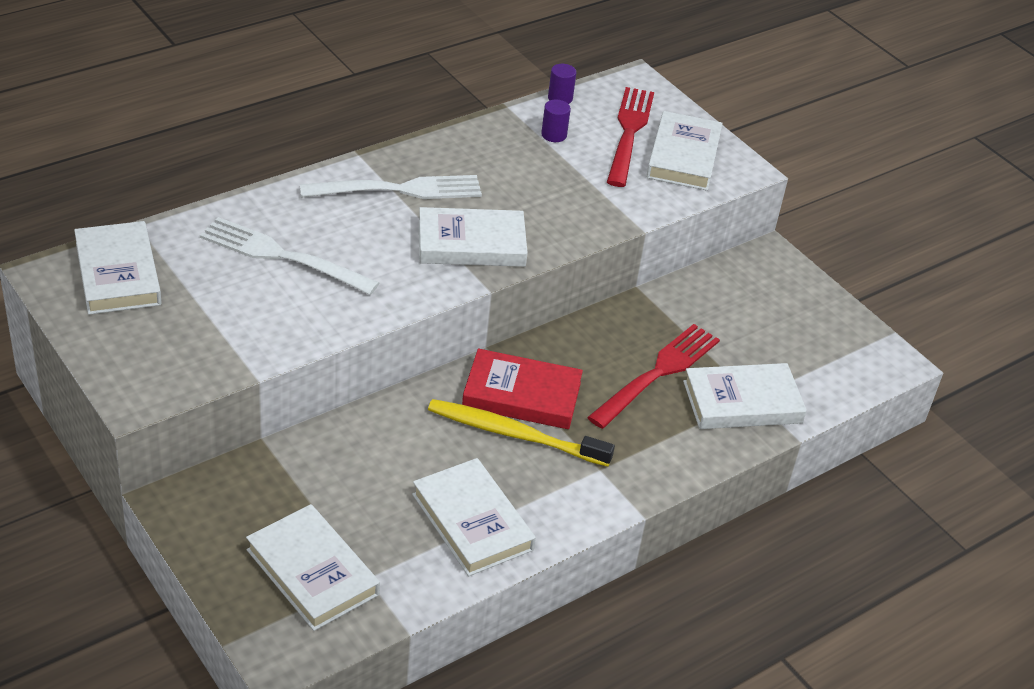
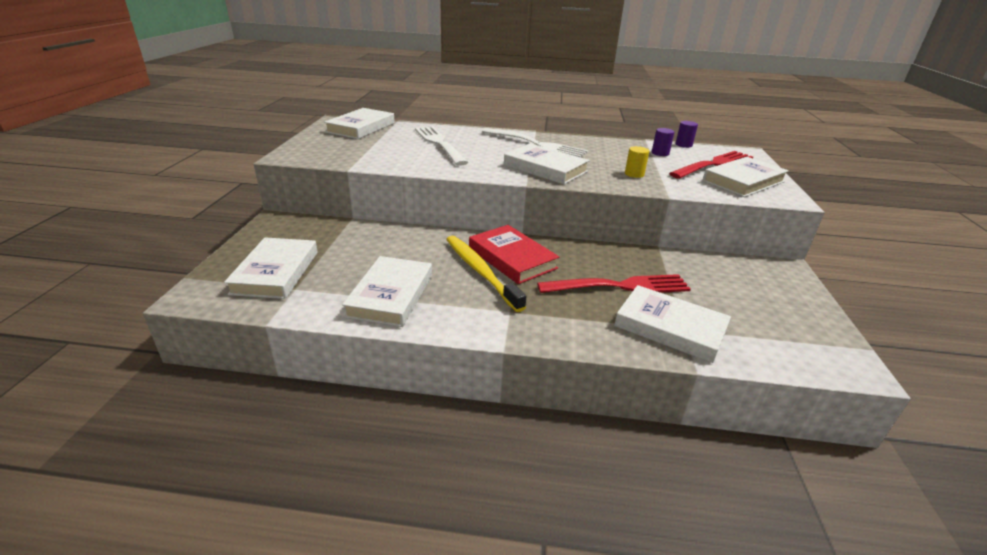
camera: 45 degrees right, 10 degrees down
(571, 202) = (634, 174): none -> yellow cylinder

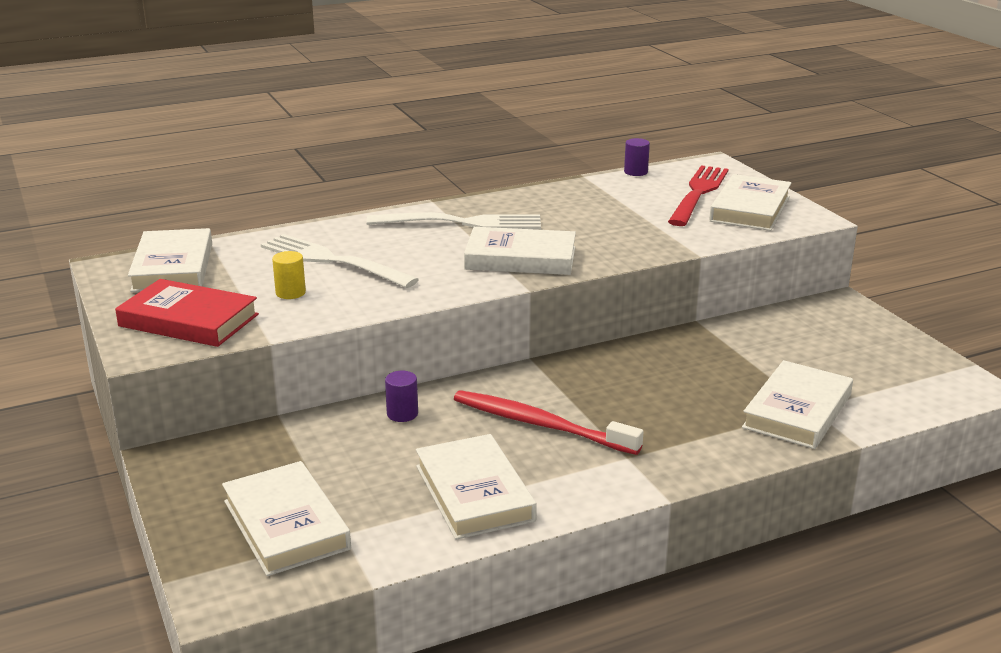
camera: 30 degrees left, 5 degrees down
(480, 271) = (540, 424): yellow toothbrush -> red toothbrush
(512, 258) = (556, 394): red book -> red book (189, 320)
(619, 286) = (706, 385): red fork -> none
(634, 174) = (629, 234): yellow cylinder -> yellow cylinder (290, 293)
(660, 153) = (623, 193): purple cylinder -> purple cylinder (402, 414)
(670, 327) = (797, 411): white book -> white book turned 60 degrees counterclockwise

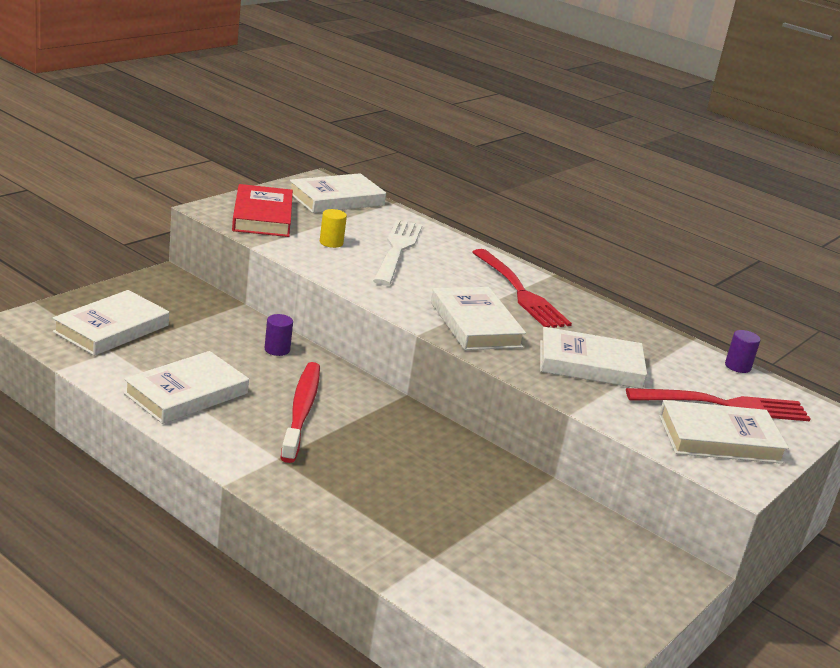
camera: 60 degrees right, 0 degrees up
(462, 223) = (520, 292): white fork -> red fork
(797, 411) = (420, 548): white book -> white book (590, 365)

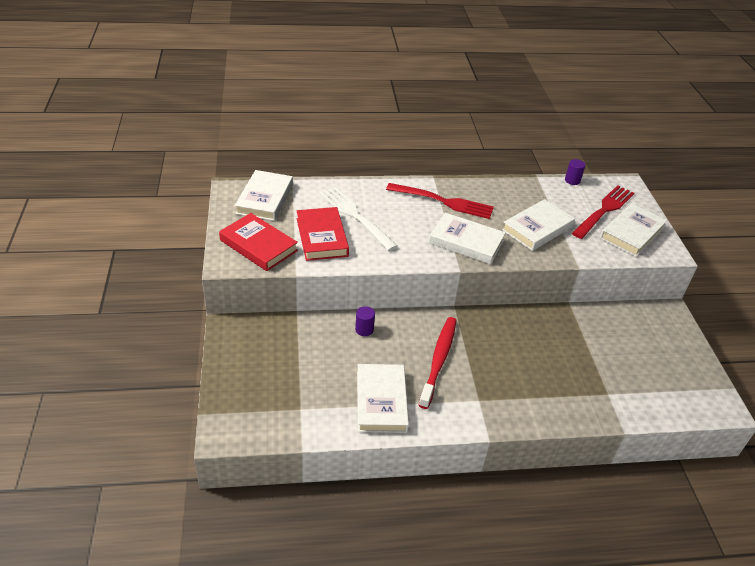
camera: 45 degrees left, 15 degrees up
(111, 329) = (273, 393): white book -> none
(301, 411) = (439, 360): red toothbrush -> red toothbrush turned 60 degrees clockwise
(331, 243) = (321, 237): yellow cylinder -> red book

